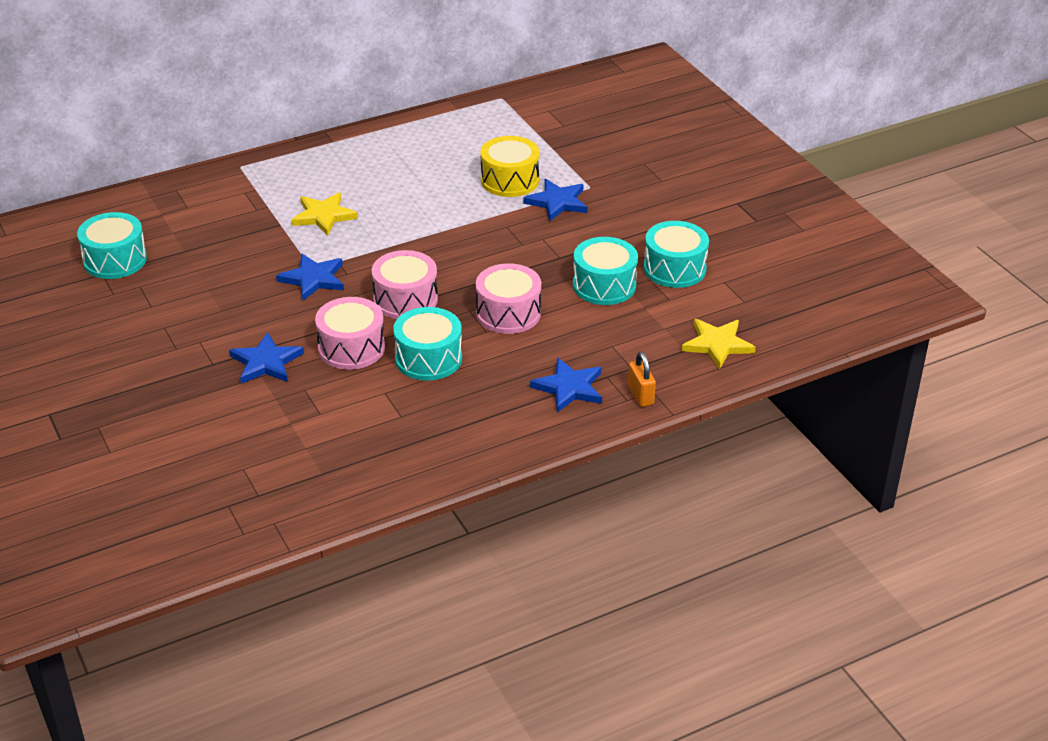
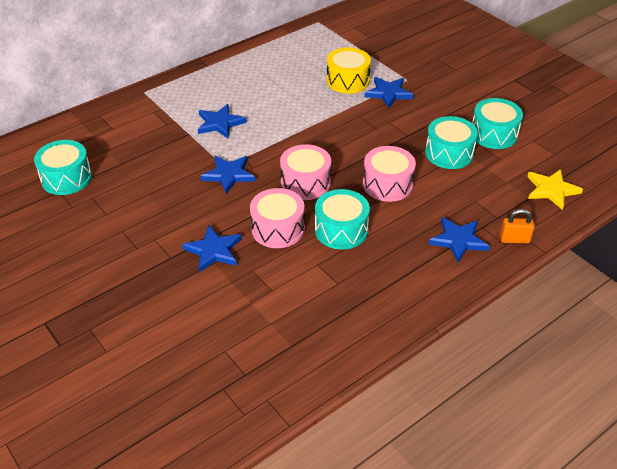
camera: 10 degrees left, 5 degrees up
(323, 216) = (220, 123): yellow star -> blue star
(640, 395) = (514, 239): orange padlock -> orange padlock turned 60 degrees counterclockwise

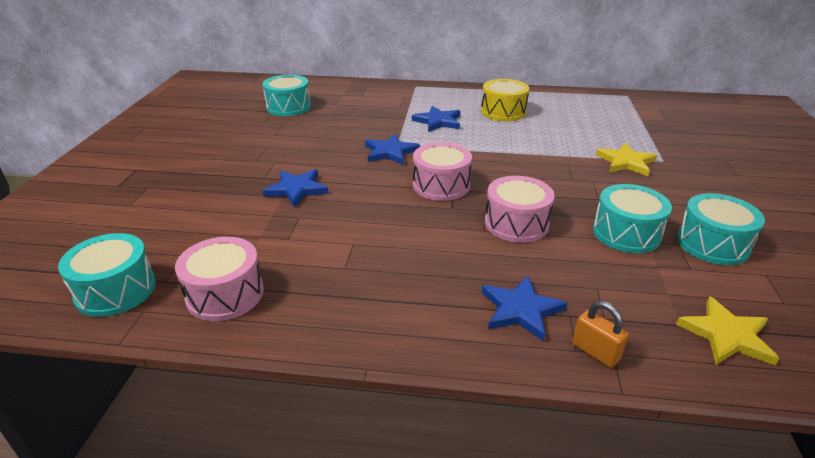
camera: 45 degrees right, 10 degrees down
(278, 229) = (365, 202): pink drum -> pink drum (225, 294)
(341, 230) = (415, 232): turquoise drum -> turquoise drum (116, 290)
(347, 81) = (595, 139): yellow drum -> yellow drum (503, 112)
(388, 93) = (626, 162): blue star -> yellow star

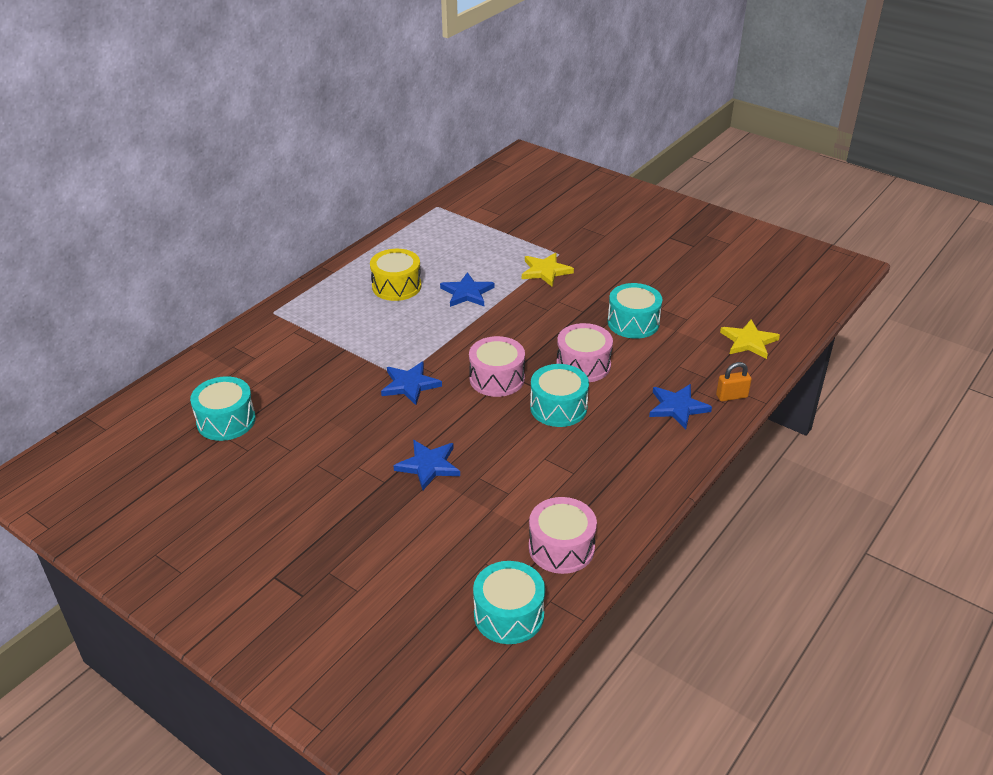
camera: 60 degrees left, 5 degrees up
(438, 121) = (375, 332): blue star -> blue star (467, 293)
(712, 244) = (670, 296): turquoise drum -> turquoise drum (558, 407)

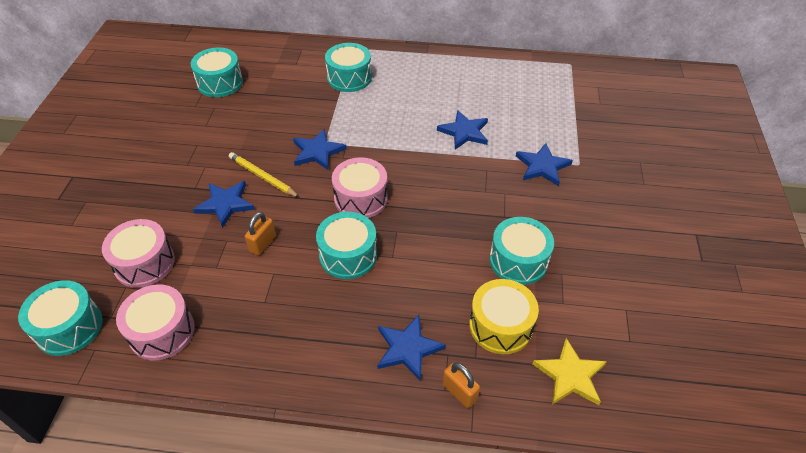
camera: 60 degrees right, 10 degrees up
(319, 330) = (349, 78): none -> turquoise drum
(396, 286) = (437, 90): yellow drum -> yellow drum (500, 326)
(412, 430) = (262, 177): none -> yellow pencil
(503, 455) = (263, 243): none -> orange padlock
(545, 271) = (542, 166): yellow star -> blue star
(583, 365) = (422, 248): pink drum -> pink drum (144, 263)

